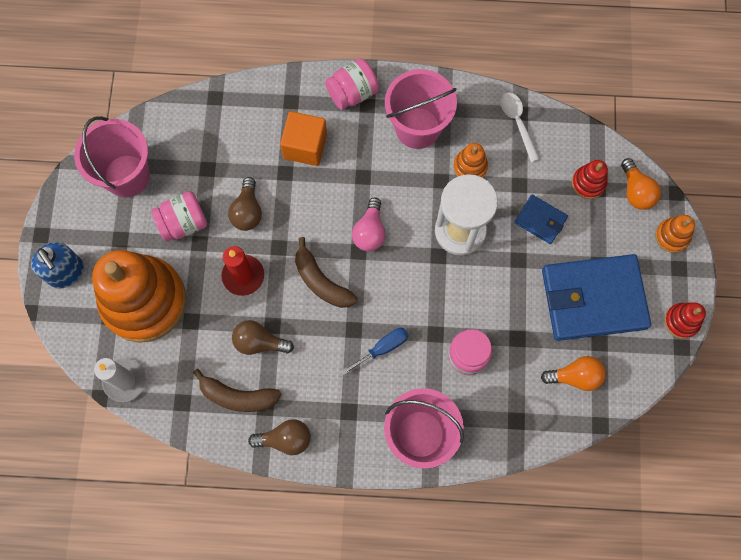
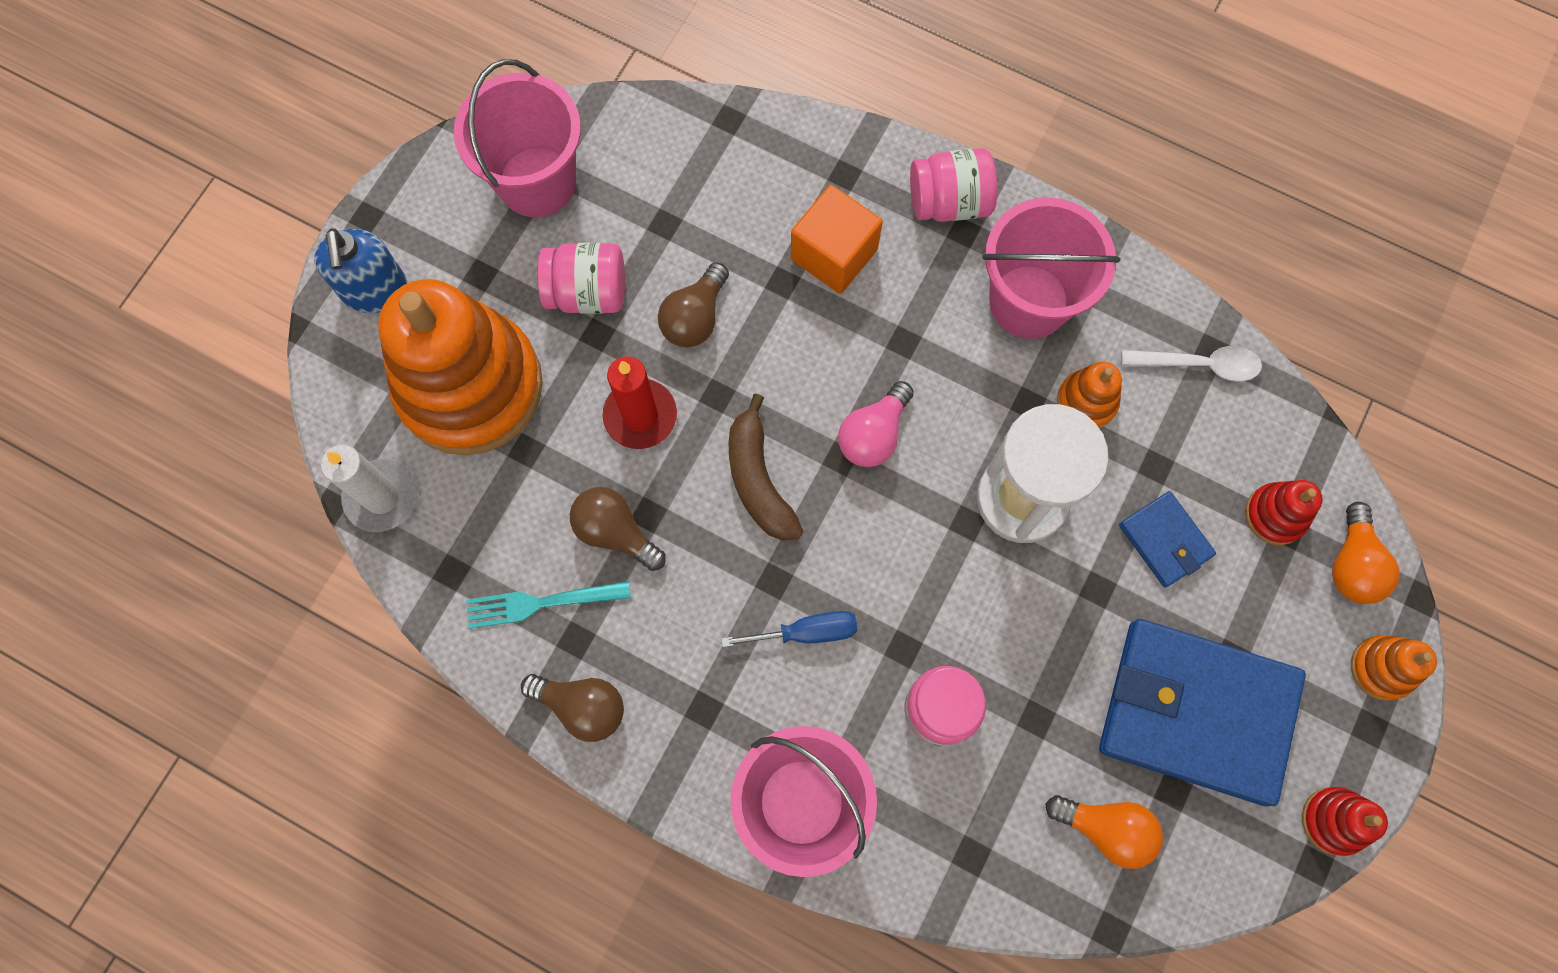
camera: 25 degrees right, 0 degrees up
(238, 396) = (541, 603): brown banana -> turquoise fork
(517, 123) = (1199, 364): white spoon -> white spoon turned 90 degrees clockwise

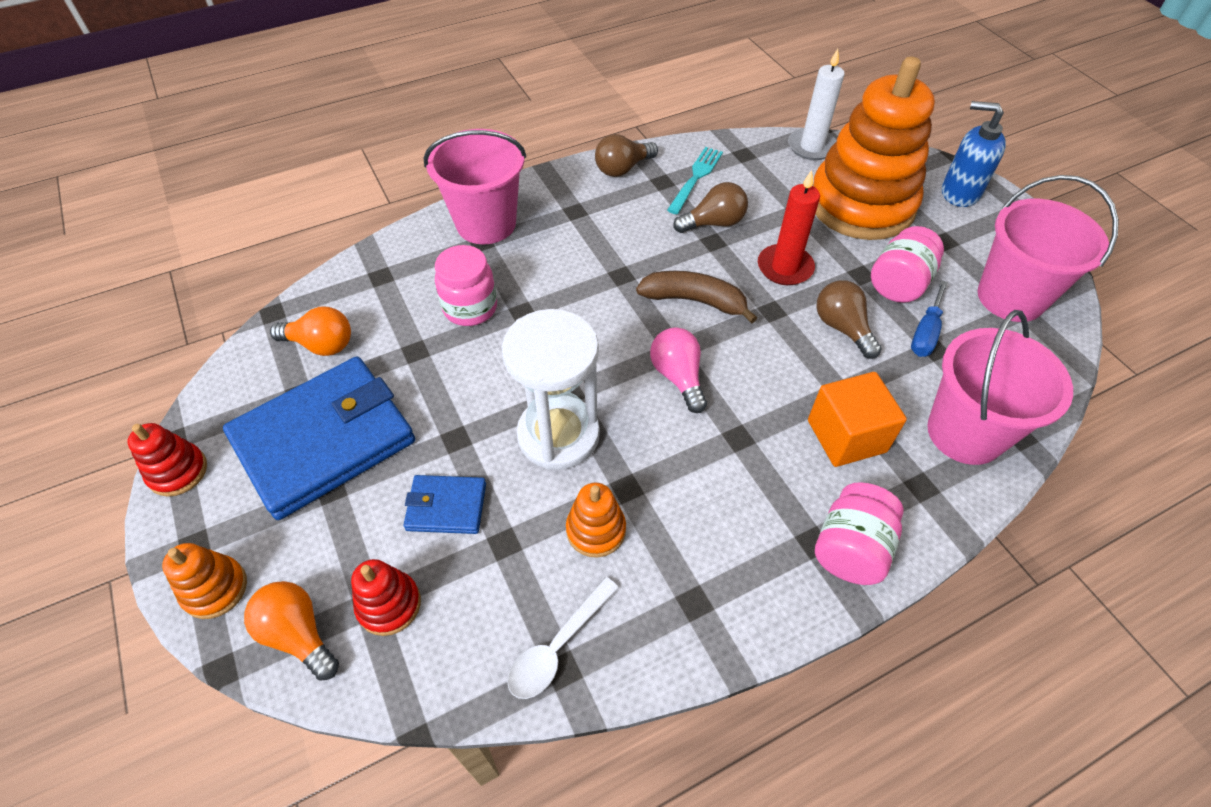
camera: 125 degrees right, 20 degrees down
(806, 632) = (576, 273): blue screwdriver -> blue screwdriver (925, 333)
(1029, 301) = (714, 547): pink bucket -> pink bucket (965, 433)
(1106, 828) = (321, 345): orange light bulb -> orange light bulb turned 135 degrees counterclockwise

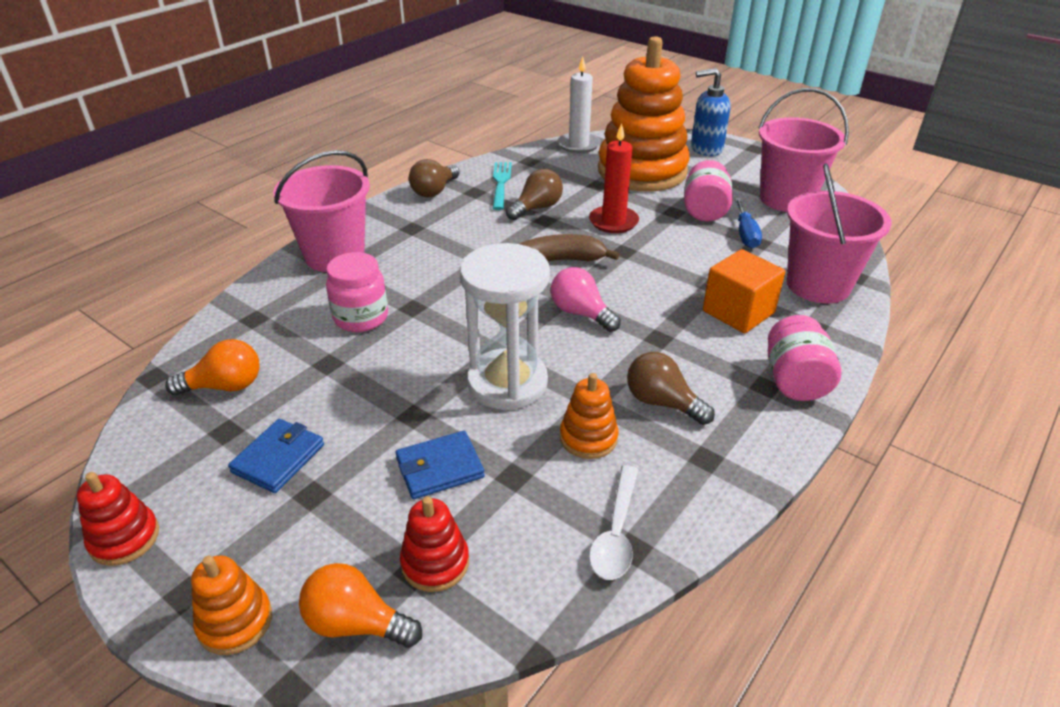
camera: 25 degrees left, 15 degrees down
(324, 440) = (278, 458): blue wallet -> blue wallet, size x0.46
(842, 328) = (684, 247): brown light bulb -> brown light bulb (662, 403)

